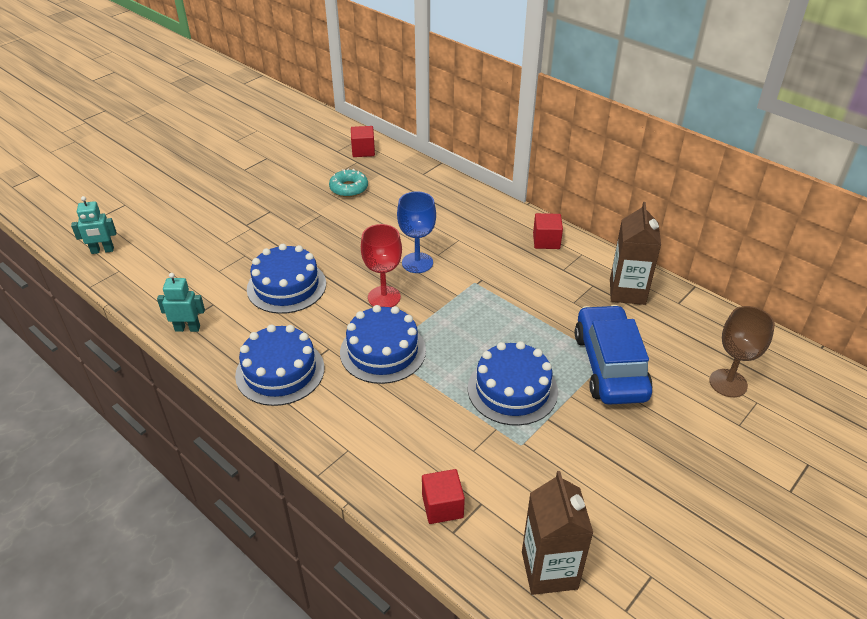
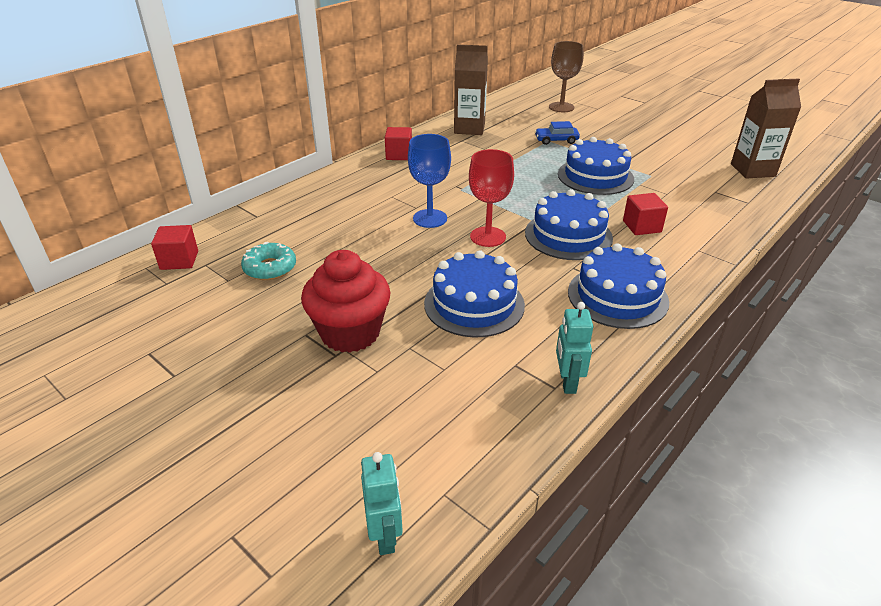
camera: 90 degrees left, 5 degrees down
(266, 229) = (350, 333): none -> red cupcake
(442, 506) = (728, 206): red cube -> red cube (642, 226)
(609, 366) = (556, 140): blue car -> blue car, size x0.45

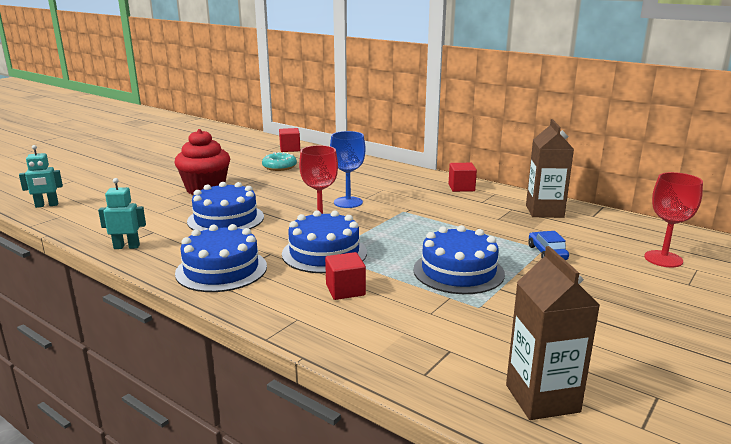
camera: 85 degrees right, 15 degrees down
(561, 107) = (663, 259): brown goblet -> red goblet

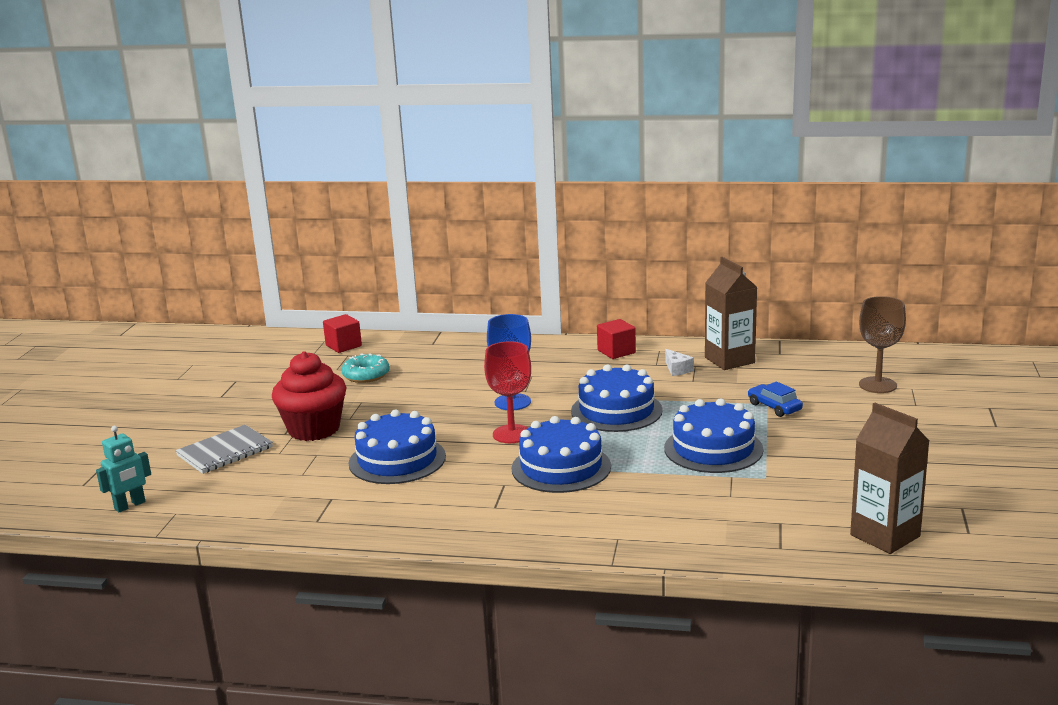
camera: 25 degrees left, 0 degrees up
(126, 247) = (327, 524): turquoise robot -> none
(140, 189) = (225, 451): none -> grey notebook
(221, 269) = (476, 516): blue cake -> blue cake (616, 411)
(345, 290) = (629, 498): red cube -> none
(494, 208) = (677, 369): none -> white cheese
(663, 259) = (877, 385): red goblet -> brown goblet

